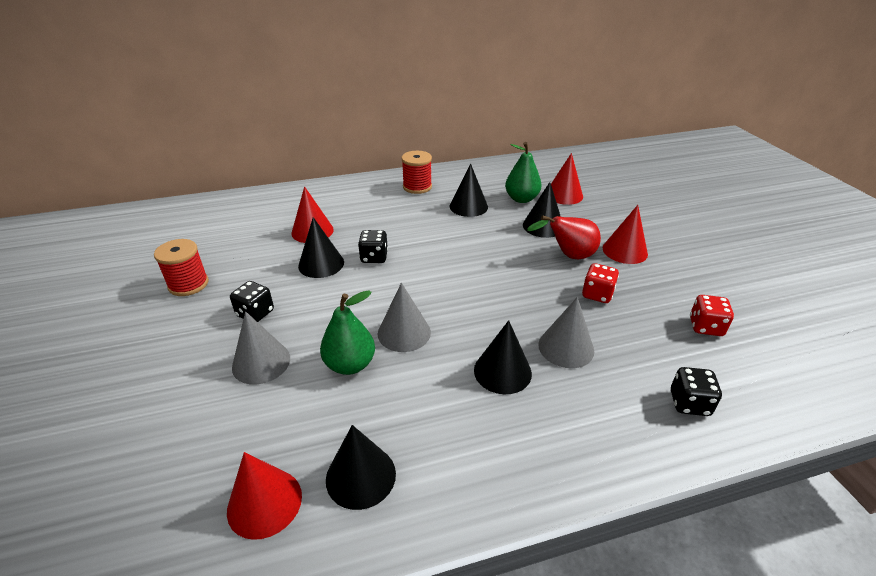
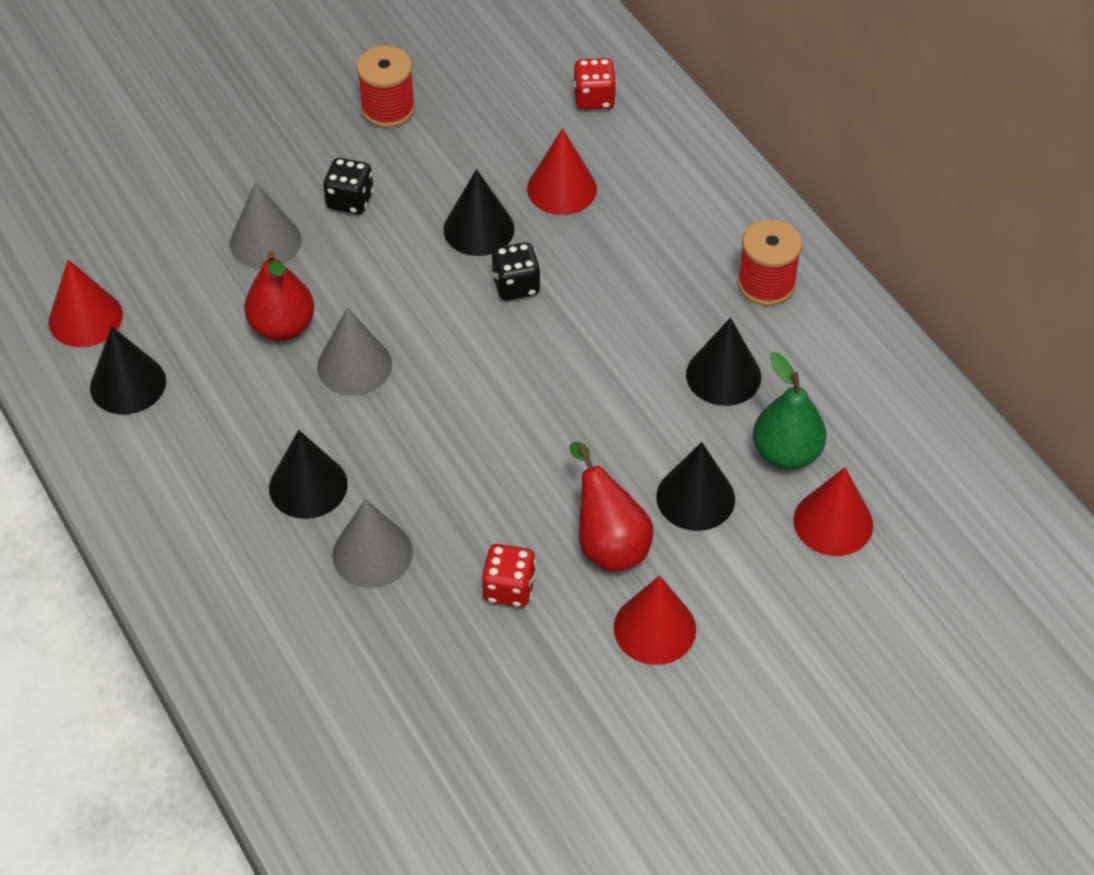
camera: 75 degrees right, 15 degrees up
(350, 364) = (282, 327): green pear -> red pear
(689, 403) = (298, 698): black dice -> none
(705, 327) = (467, 736): red dice -> red dice (594, 99)

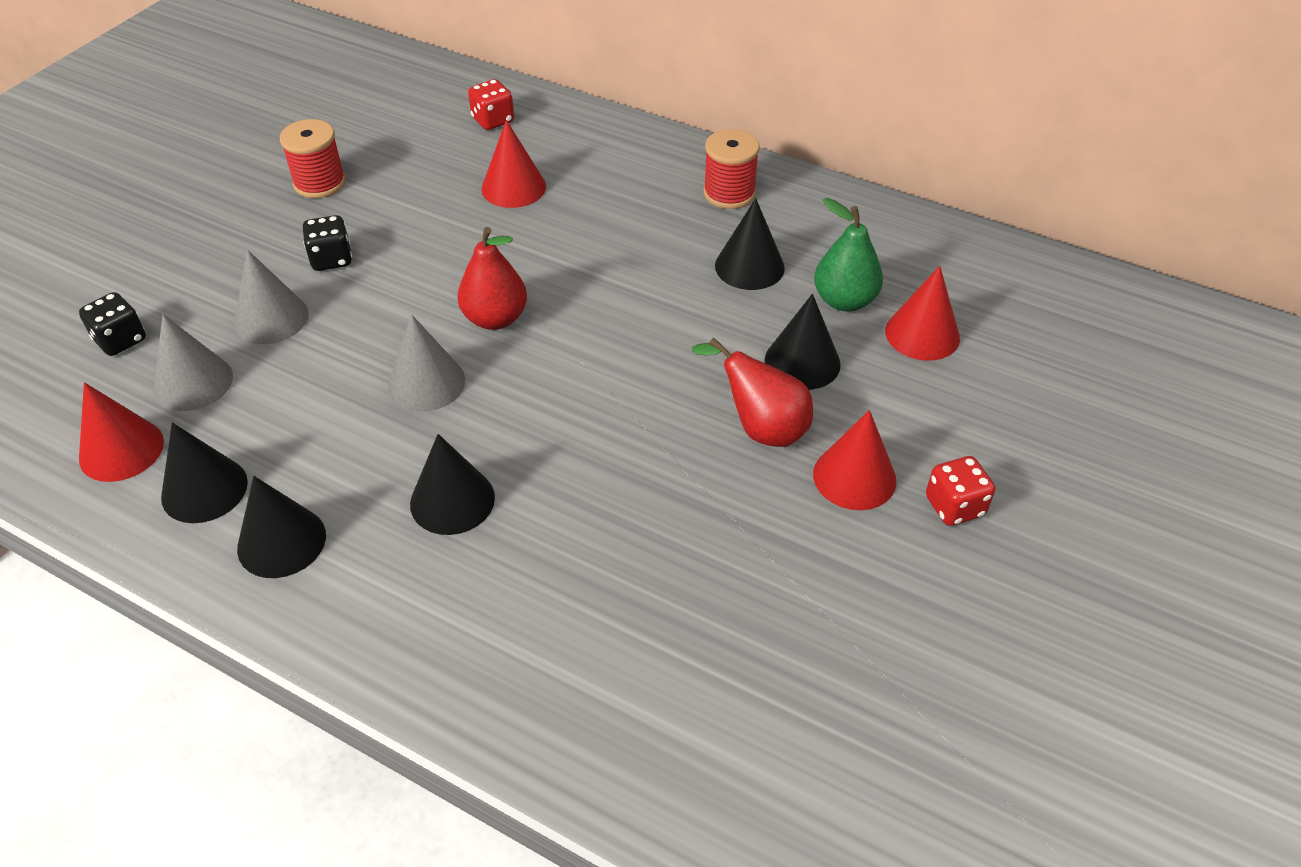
camera: 30 degrees left, 5 degrees down
(282, 327) = (334, 379): red pear -> red pear (495, 318)
(372, 553) = (557, 531): grey cone -> grey cone (193, 382)
(478, 229) = (464, 239): black cone -> black cone (281, 541)
(509, 588) = (705, 503): red dice -> red dice (954, 506)
(516, 285) = (528, 268): black dice -> black dice (120, 340)

